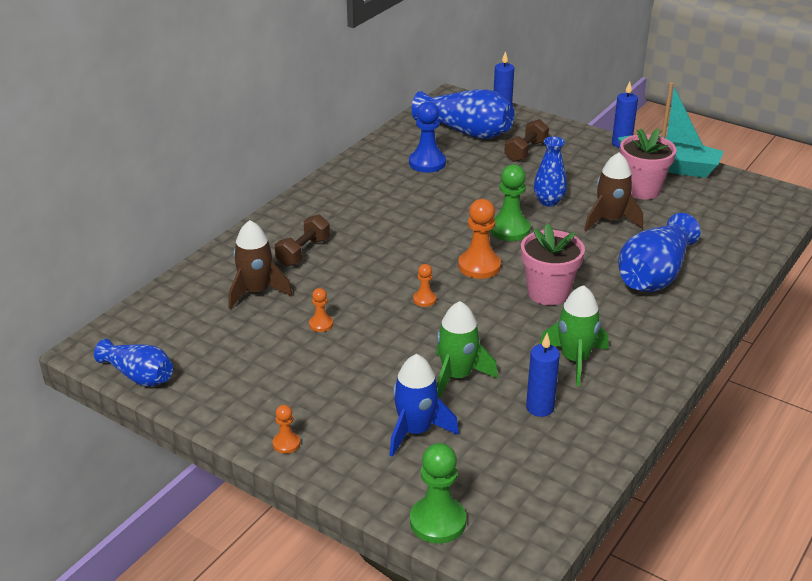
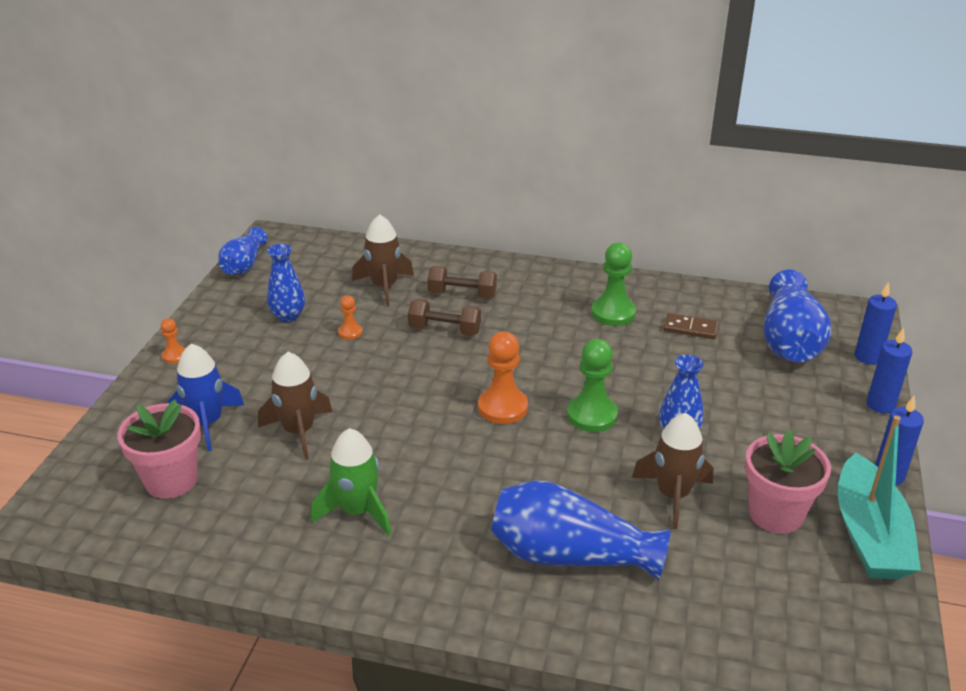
camera: 70 degrees right, 0 degrees up
(265, 358) = (288, 316): none -> blue vase
(424, 299) = (420, 384): orange pawn -> none
(427, 163) = (690, 328): blue pawn -> brown domino
(437, 521) = (84, 463): green pawn -> green pawn (613, 313)
(457, 376) = (298, 431): green rocket -> brown rocket
(526, 151) = (785, 394): brown dumbbell -> brown dumbbell (444, 330)
(540, 408) = (264, 499): blue candle -> blue candle (880, 405)
(548, 293) = (478, 468): pink flower pot -> pink flower pot (171, 480)

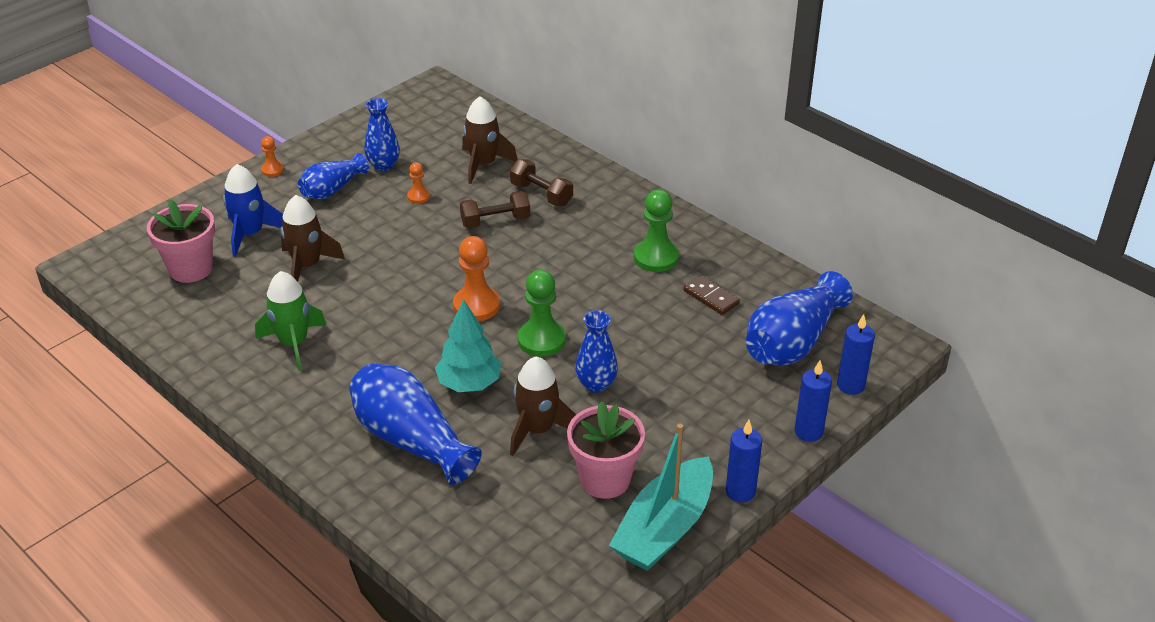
camera: 30 degrees right, 5 degrees up
(244, 265) = (390, 106): blue vase -> blue vase (332, 189)
(444, 330) = (495, 221): brown dumbbell -> brown dumbbell turned 60 degrees counterclockwise
(568, 479) = (469, 384): none -> turquoise tree

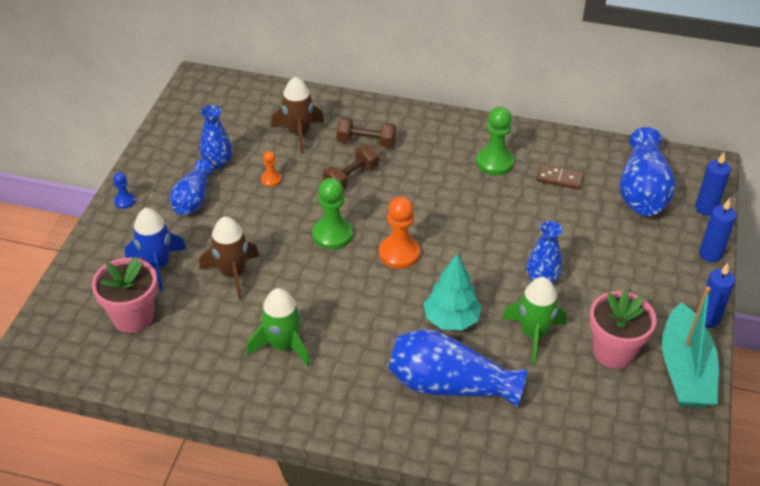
camera: 30 degrees left, 5 degrees up
(272, 170) = (125, 201): orange pawn -> blue pawn
(537, 430) = (533, 334): brown rocket -> green rocket
(541, 340) = (472, 261): green pawn -> green pawn (332, 235)

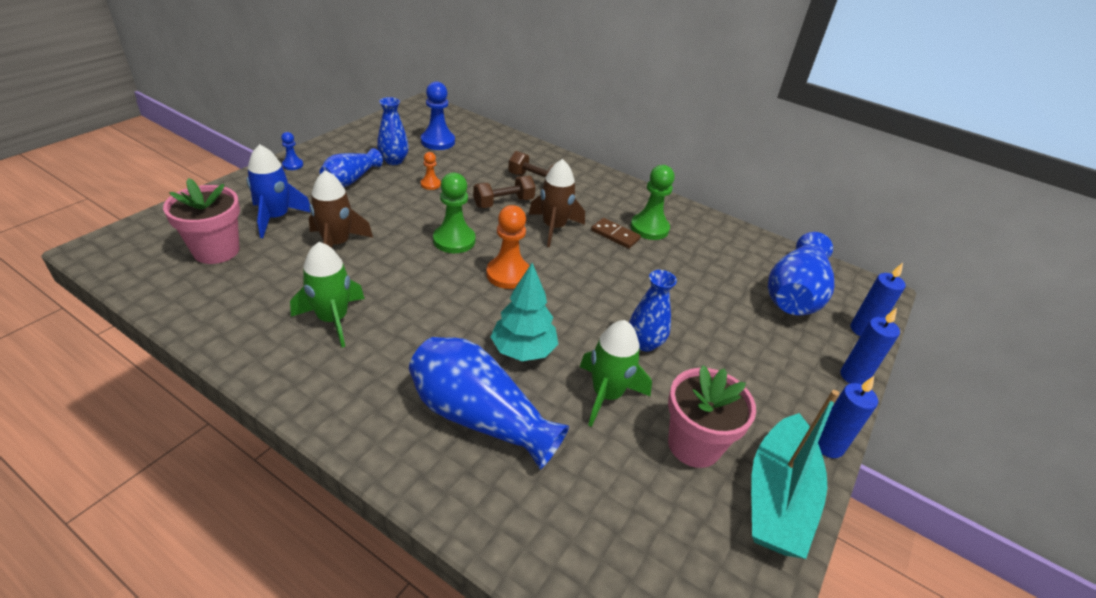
camera: 15 degrees right, 5 degrees down
(244, 124) = (438, 141): none -> blue pawn
(298, 133) = (480, 160): brown rocket -> brown rocket (554, 227)
(559, 179) = (709, 259): brown domino -> brown domino (615, 235)

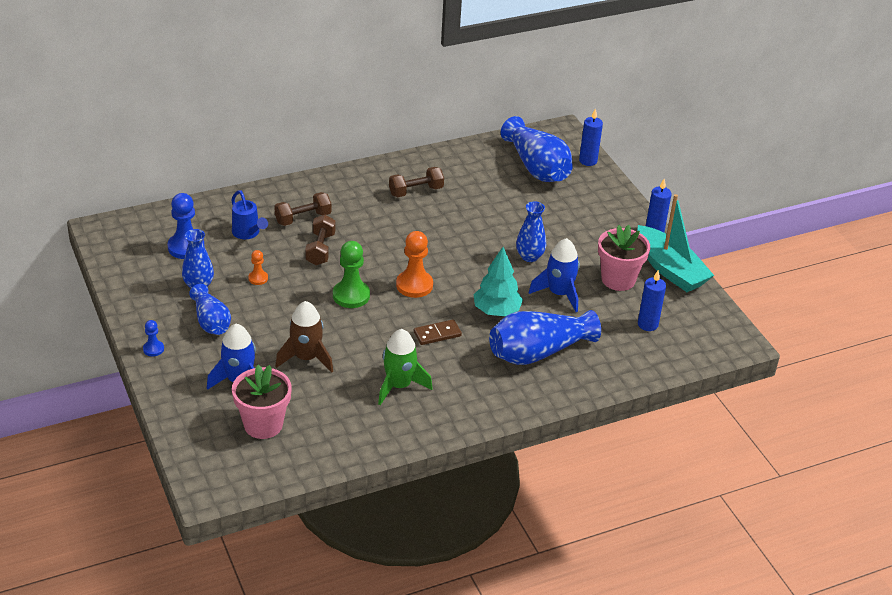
camera: 55 degrees left, 0 degrees up
(485, 162) = (248, 234): none -> blue watering can
(554, 227) = (376, 238): brown rocket -> none
(606, 395) = (559, 294): green rocket -> blue rocket
(615, 235) = (410, 212): brown domino -> brown domino (437, 334)
(649, 228) = (416, 191): green pawn -> brown dumbbell
(853, 376) = (618, 190): blue candle -> blue candle (647, 324)

